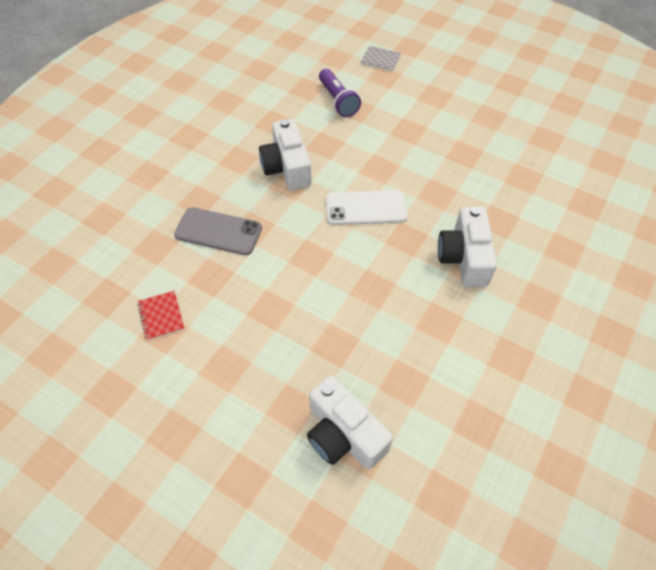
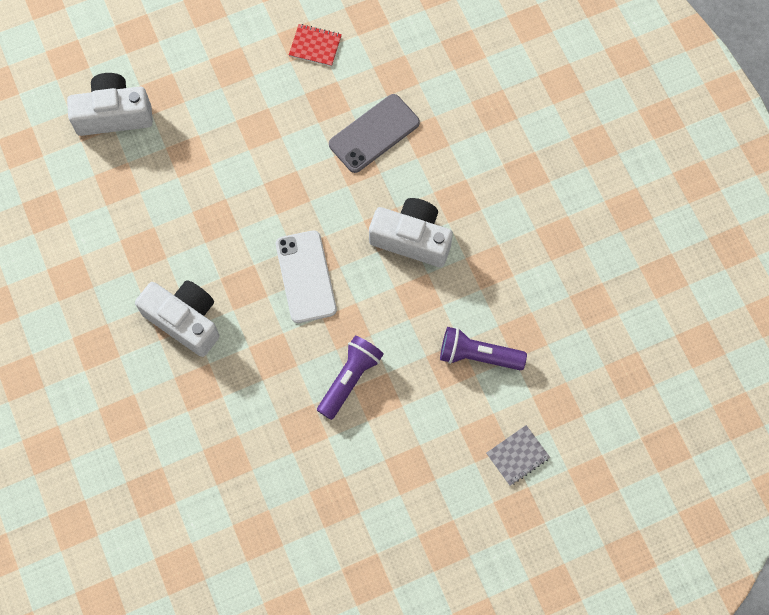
camera: 125 degrees right, 15 degrees up
(365, 208) = (306, 276): white phone -> white phone turned 45 degrees counterclockwise
(411, 148) = (350, 379): none -> purple flashlight

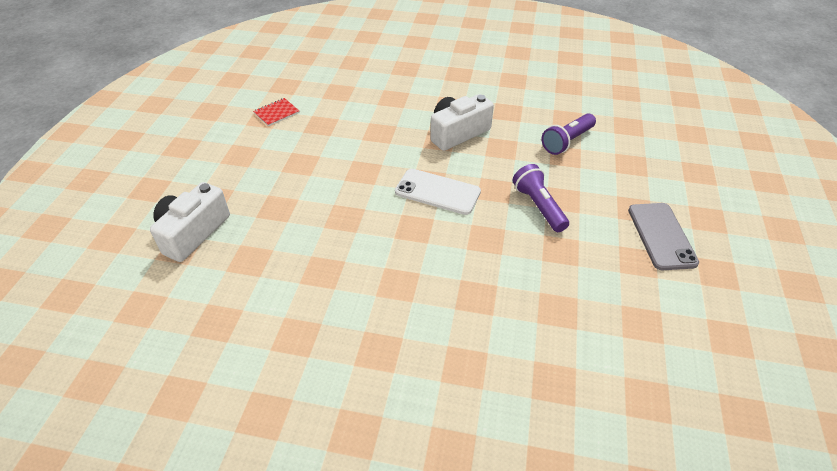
camera: 55 degrees left, 25 degrees down
(185, 320) = (409, 276): white camera -> none
(374, 133) = (366, 116): grey phone -> grey phone (661, 236)
(517, 456) = (655, 156): grey notebook -> none

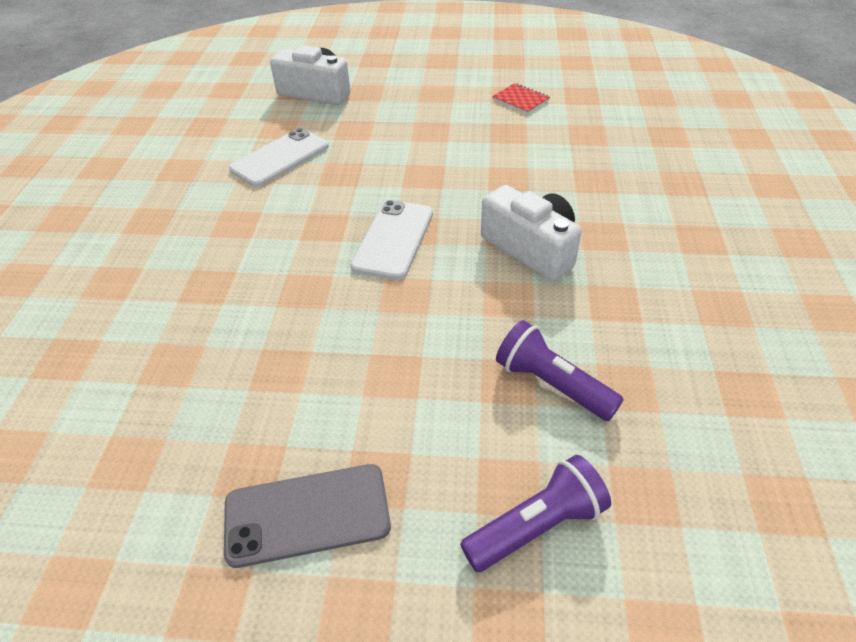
camera: 85 degrees right, 0 degrees up
(305, 257) = (280, 158): none -> white phone
(538, 206) = (372, 344): purple flashlight -> purple flashlight (536, 526)

